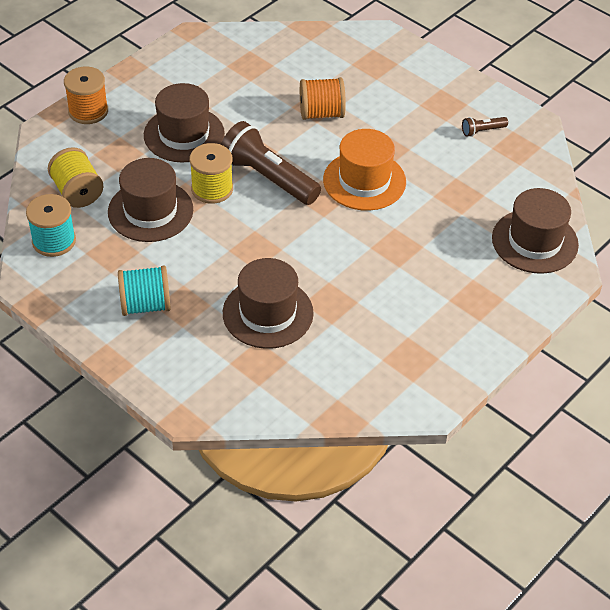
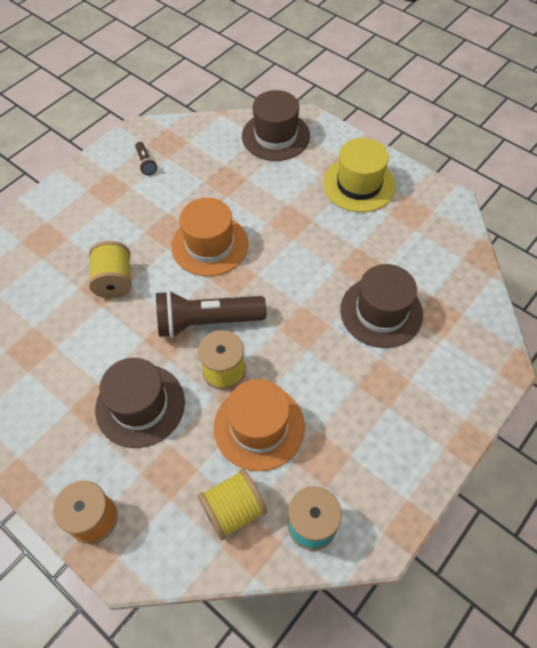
camera: 90 degrees left, 10 degrees up
(145, 305) = (389, 416): turquoise spool -> none
(150, 211) = (259, 427): brown hat -> orange hat
(268, 177) = (206, 322): brown flashlight -> brown flashlight turned 45 degrees clockwise
(321, 113) = (114, 281): orange spool -> yellow spool
(455, 313) = (359, 184): none -> yellow hat

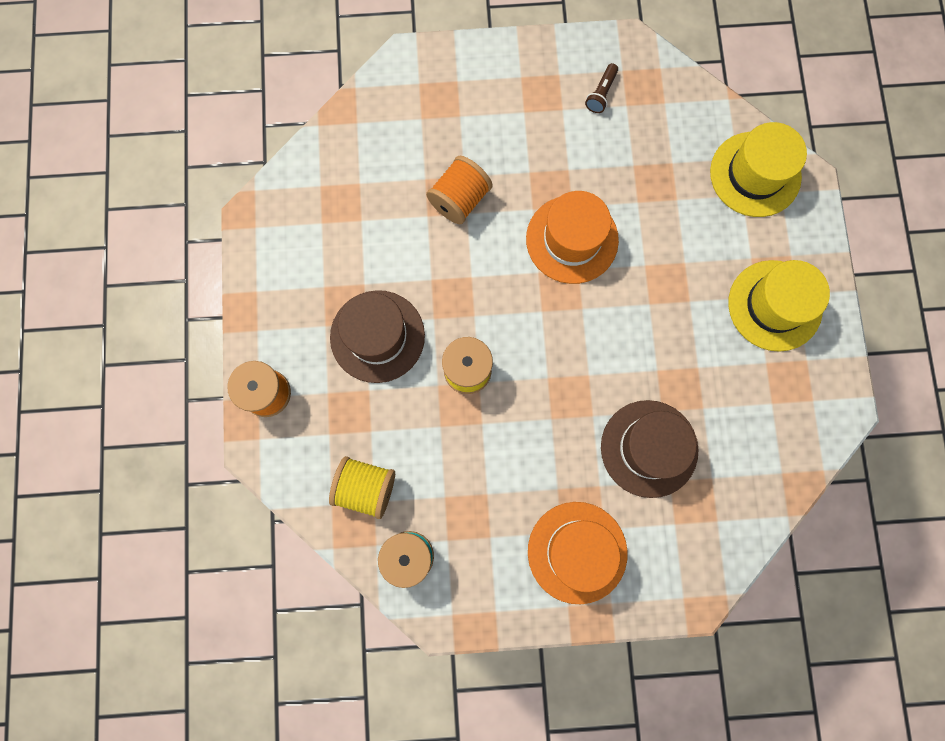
camera: 45 degrees right, 20 degrees up
(114, 281) = (459, 199): yellow spool -> orange spool
(206, 322) = (496, 313): brown flashlight -> none
(259, 427) = (447, 444): orange hat -> orange hat (577, 552)
(275, 136) = (755, 174): brown hat -> yellow hat

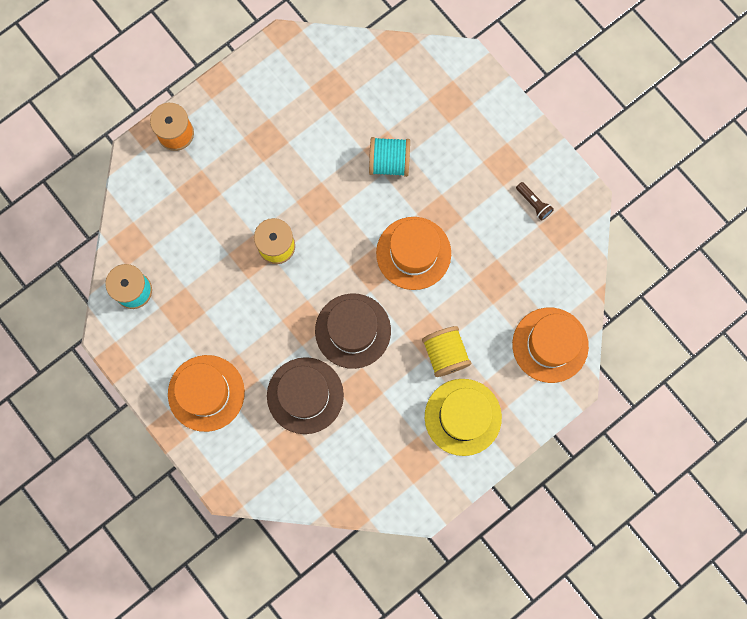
camera: 55 degrees right, 0 degrees up
(366, 488) = (158, 235): yellow spool -> yellow spool (445, 354)
(377, 336) = (259, 174): brown hat -> brown hat (353, 331)
(459, 199) = (389, 162): orange spool -> turquoise spool
(601, 94) = (533, 203): brown flashlight -> brown flashlight turned 120 degrees counterclockwise
(755, 174) = (550, 345): yellow hat -> orange hat

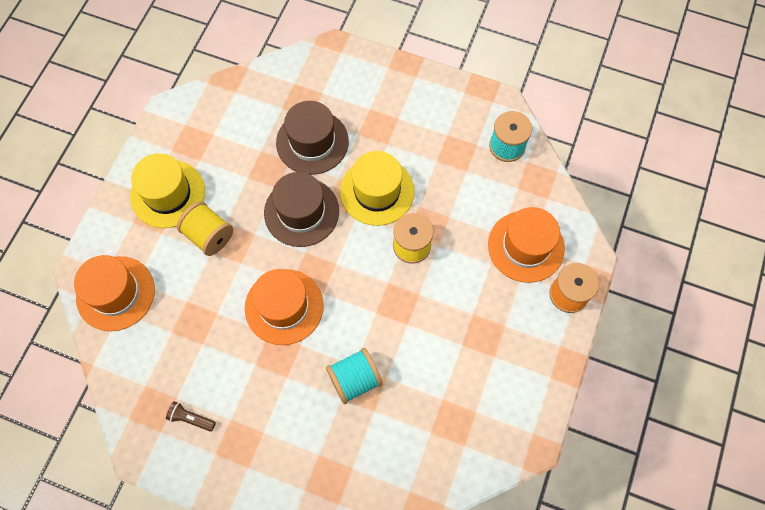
camera: 150 degrees right, 10 degrees down
(206, 393) = (394, 103): orange hat -> orange hat (526, 246)
(275, 313) = (377, 191): none -> yellow hat

